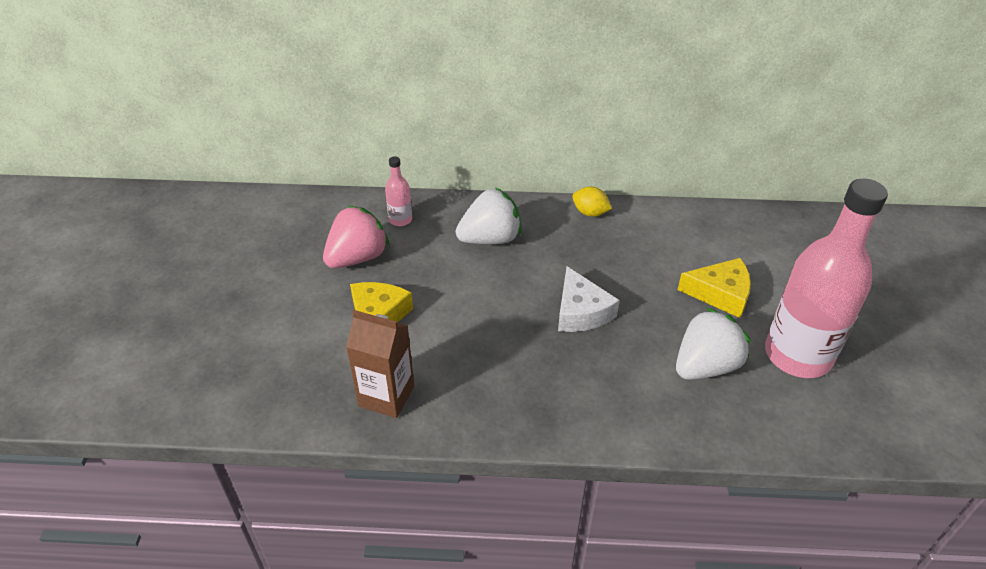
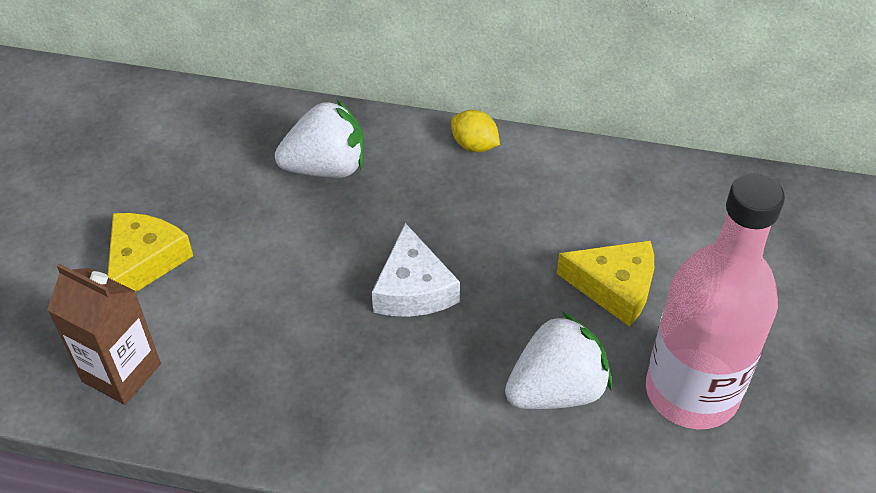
camera: 10 degrees right, 5 degrees up
(357, 258) = (144, 174): pink strawberry -> none
(400, 220) = (217, 126): pink bottle -> none

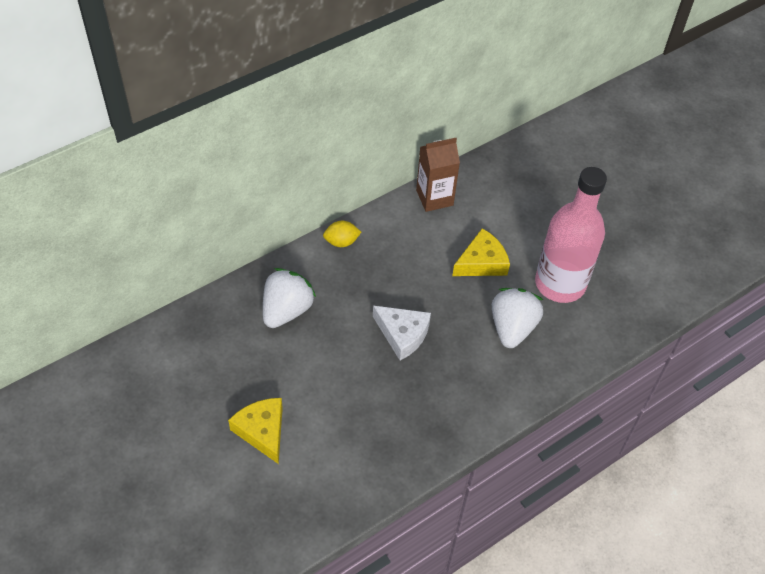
camera: 50 degrees left, 5 degrees up
(121, 373) = (327, 488): brown carton -> brown carton (434, 197)

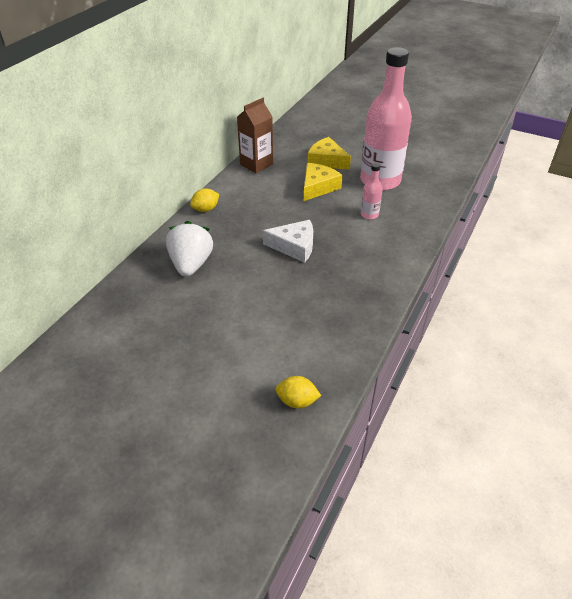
camera: 25 degrees left, 10 degrees down
(262, 431) = (227, 352): yellow cheese -> yellow cheese (326, 161)
(292, 514) = (297, 401): none -> yellow lemon
(512, 328) = (369, 214): white strawberry -> pink bottle

